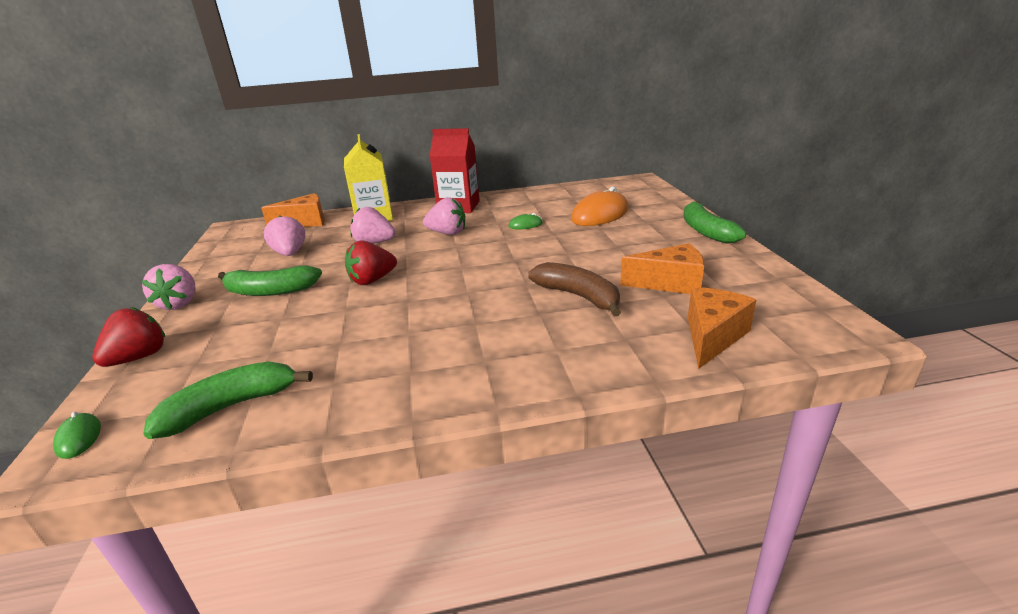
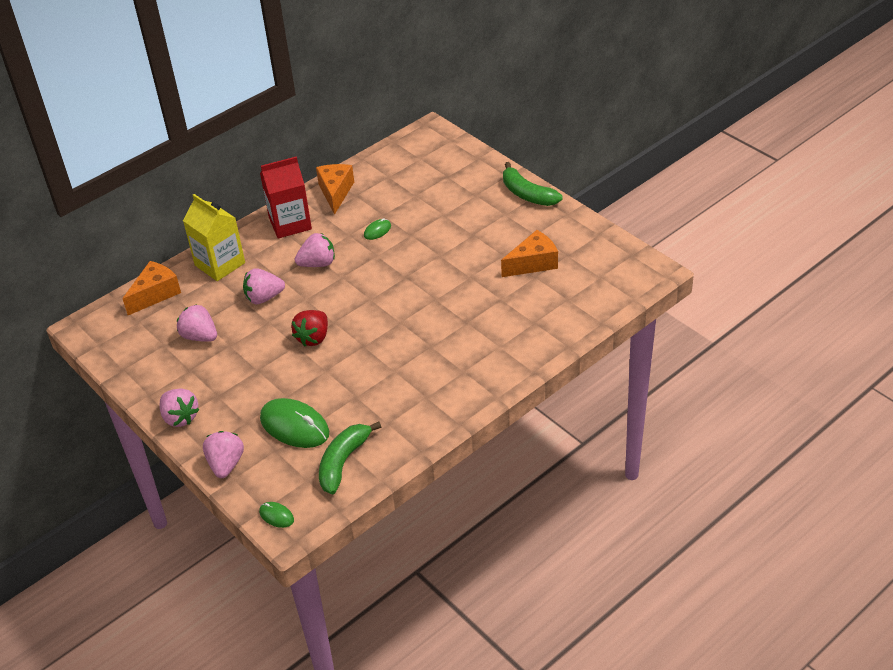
camera: 30 degrees left, 15 degrees up
(139, 357) = (226, 464): red strawberry -> pink strawberry
(246, 347) = (294, 426): none -> green mouse
(270, 291) = (241, 378): green banana -> none
(578, 296) = (481, 298): brown banana -> none
(600, 214) = (430, 196): orange mouse -> none
(712, 337) = (582, 302): orange cheese -> orange cheese (335, 192)

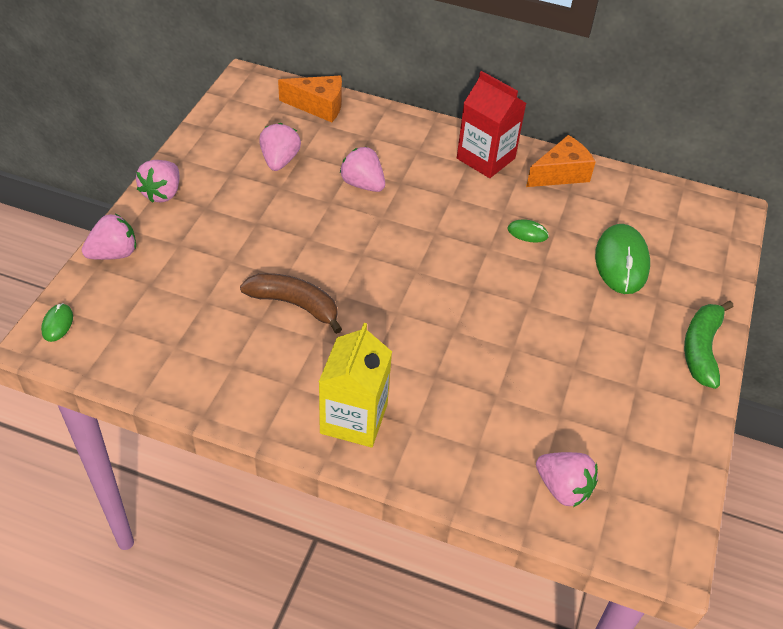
camera: 55 degrees right, 5 degrees up
(220, 264) = (389, 132): yellow carton -> yellow carton (354, 418)
(294, 426) = (191, 286): green mouse -> green mouse (621, 262)
(313, 338) = (328, 247): red strawberry -> none
(318, 263) = (441, 205): pink strawberry -> pink strawberry (563, 488)
(343, 462) = (156, 349): green banana -> none
(355, 373) = (295, 304): none -> brown banana
(533, 263) = (582, 405): orange cheese -> none

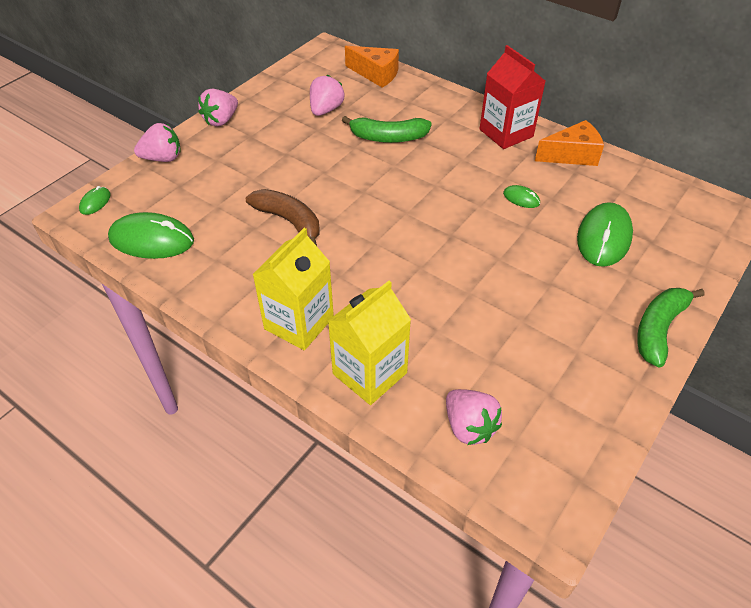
camera: 20 degrees right, 0 degrees up
(148, 357) = (152, 240): none -> green mouse
(363, 184) = (388, 137): pink strawberry -> green banana
(448, 456) = (370, 373): none -> yellow carton

